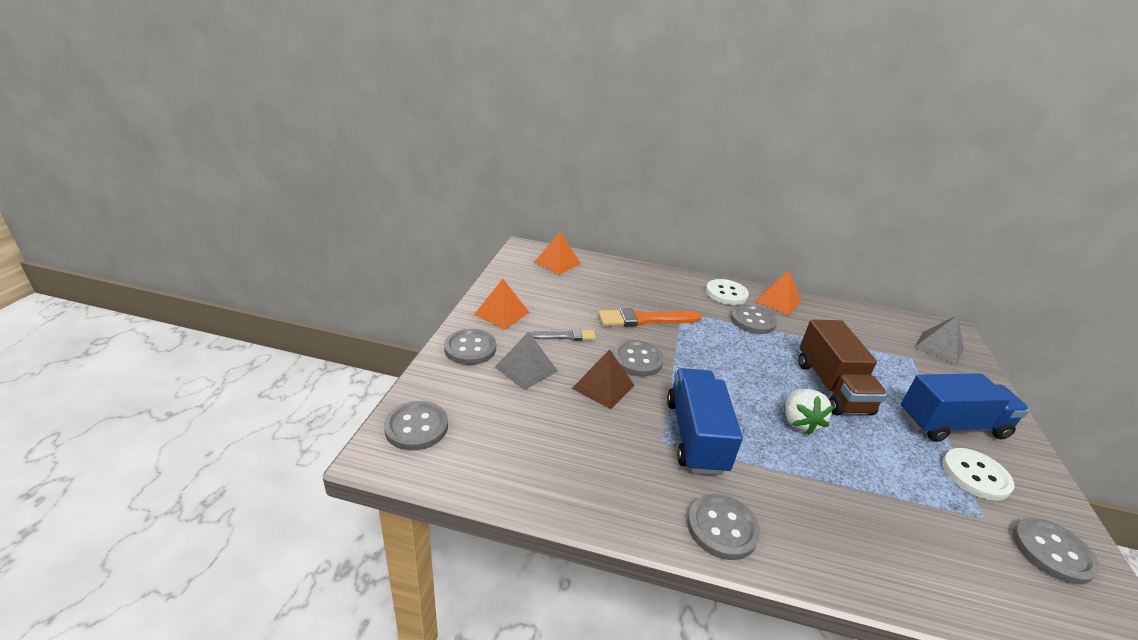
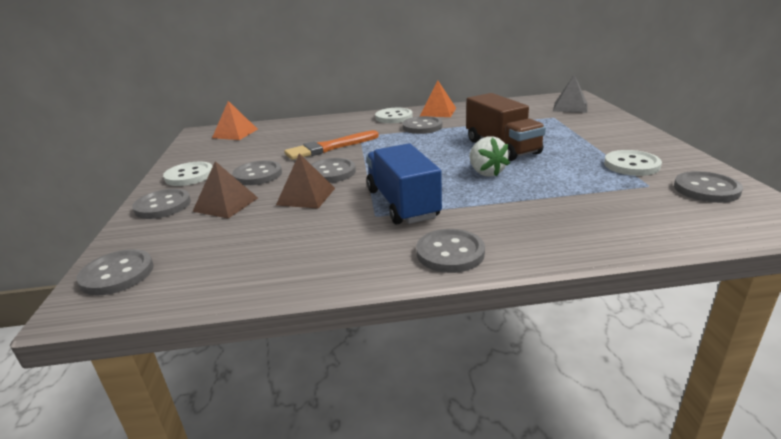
camera: 15 degrees left, 5 degrees down
(502, 313) = (189, 176): orange pyramid -> white button
(526, 369) = (226, 204): grey pyramid -> brown pyramid
(565, 336) = (258, 175): grey brush -> grey button
(952, 425) = (601, 144): blue truck -> none

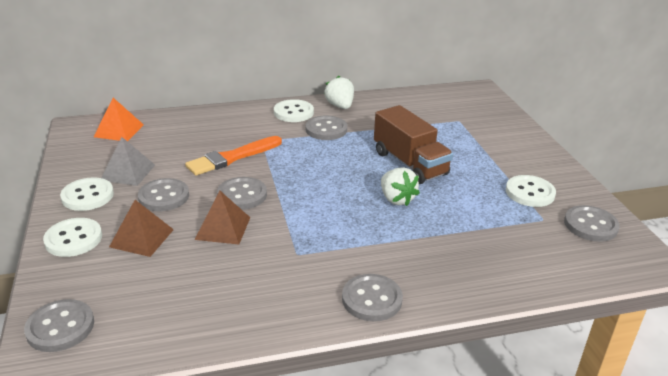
camera: 10 degrees left, 5 degrees up
(163, 206) = (73, 239): grey button -> white button
(402, 204) = (320, 239): blue truck -> none
(438, 112) = (340, 106): orange pyramid -> white strawberry
(570, 107) = (475, 106): grey pyramid -> grey pyramid (128, 172)

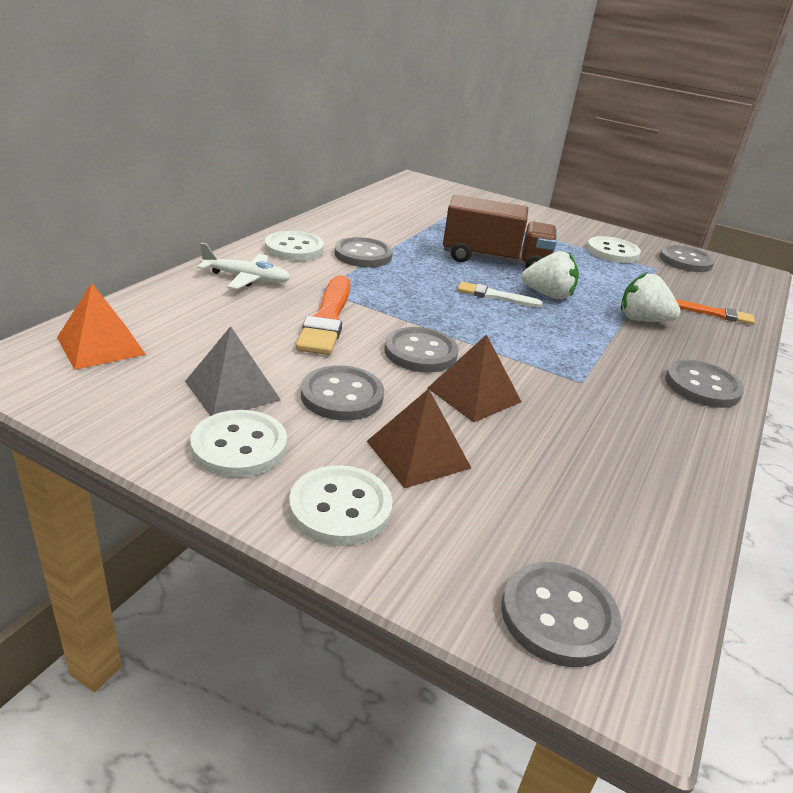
camera: 50 degrees left, 0 degrees up
(235, 121) = (246, 278): none -> white plane
(340, 106) = (329, 228): white strawberry -> white strawberry (642, 320)
(356, 185) = (495, 296): none -> white brush
(510, 268) = (713, 313): none -> orange brush

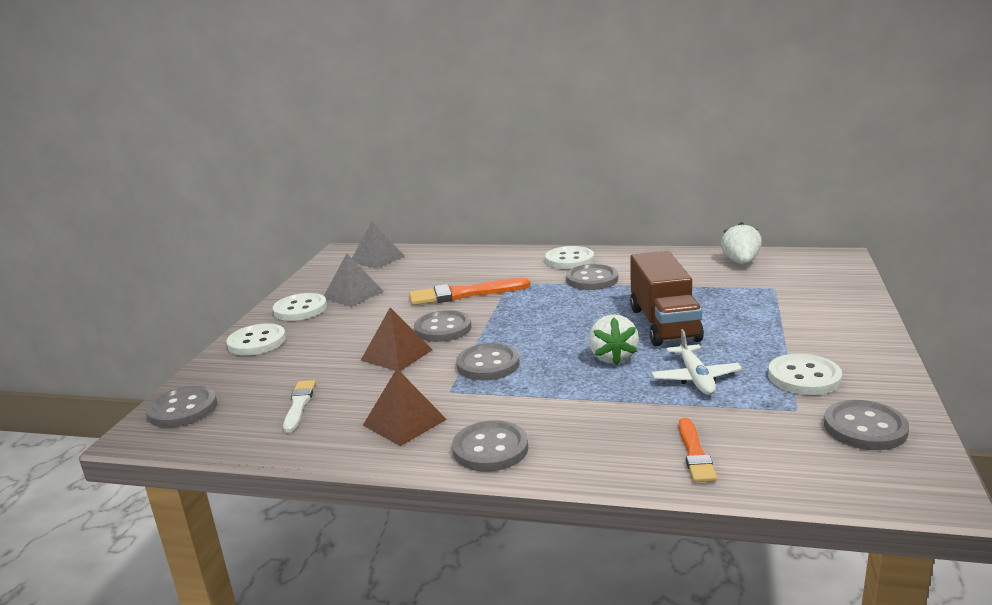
camera: 80 degrees right, 10 degrees down
(101, 346) = (377, 259): orange pyramid -> grey pyramid
(246, 278) = (498, 262): white plane -> white plane (695, 378)
(342, 396) = (366, 319): grey button -> grey button (488, 364)
(418, 454) = (314, 351): brown pyramid -> brown pyramid (404, 422)
(495, 296) = (577, 337): white brush -> white brush (299, 405)
(642, 320) = (614, 409): white strawberry -> white strawberry (741, 262)

